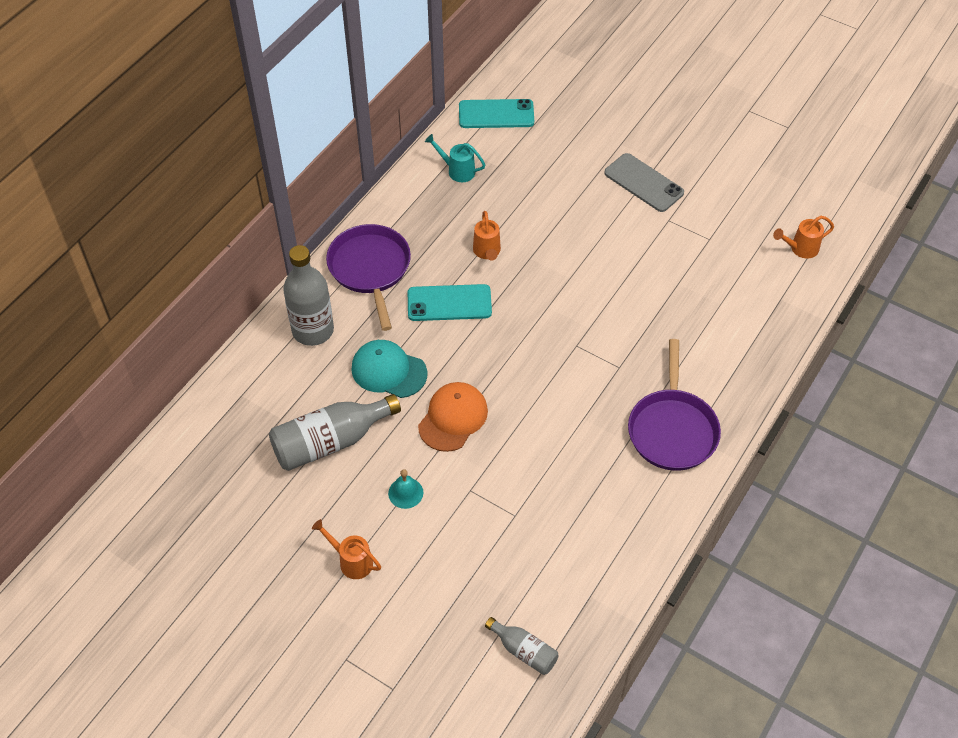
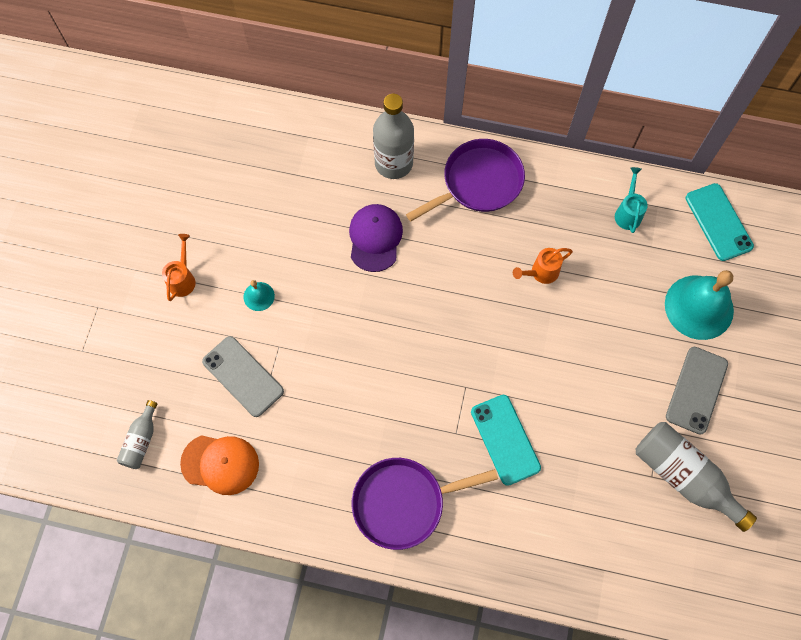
camera: 70 degrees right, 15 degrees up
(330, 442) = (288, 220): grey bottle -> grey bottle (684, 476)
(388, 371) = (375, 238): turquoise cap -> purple cap
(449, 303) = (468, 261): turquoise phone -> turquoise phone (505, 439)
(453, 418) = (346, 307): orange cap -> orange cap (220, 464)
(490, 532) = (243, 376): none -> grey phone
(569, 155) = (699, 307): none -> turquoise bell
(800, 248) = (682, 575): orange watering can -> none

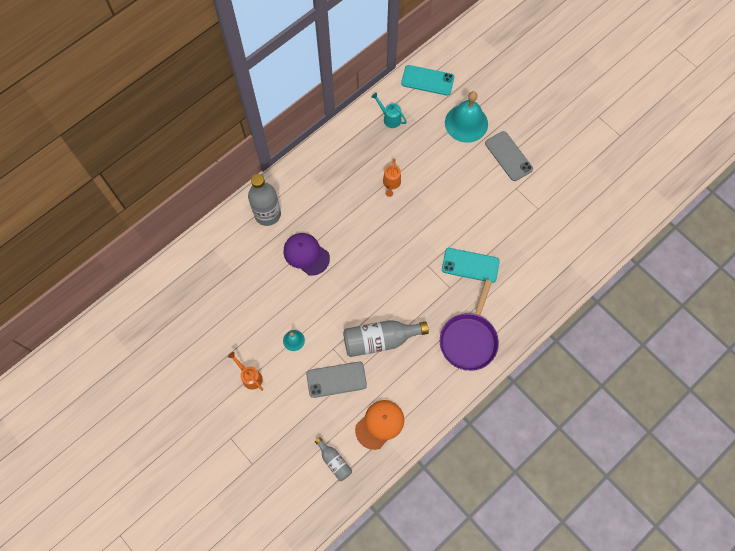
camera: 55 degrees left, 0 degrees up
(478, 182) = (314, 178): purple pan -> none
(684, 476) = (548, 194): grey bottle -> grey bottle (380, 340)

